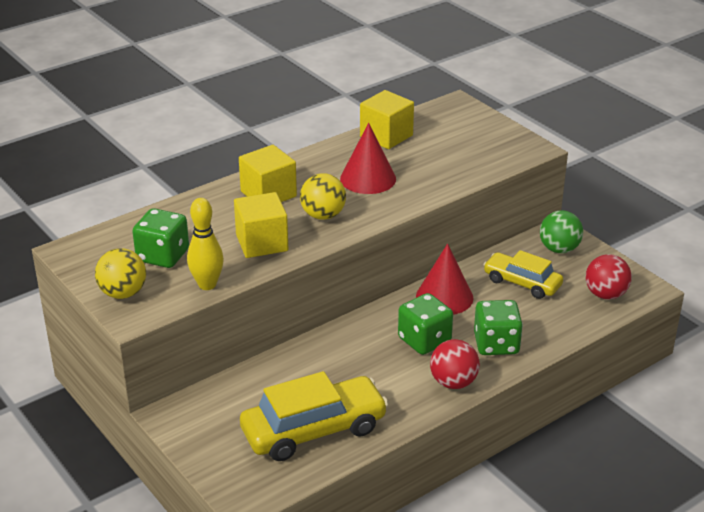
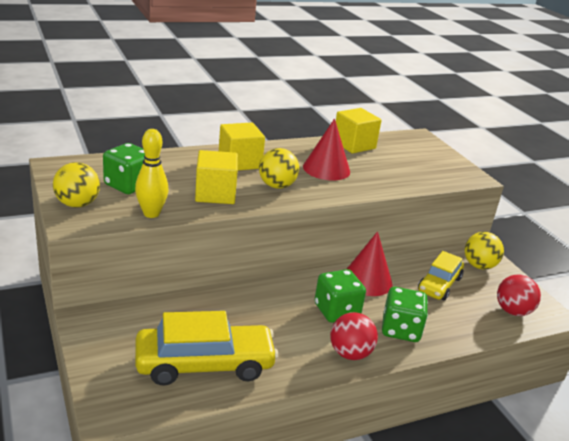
camera: 10 degrees right, 5 degrees down
(522, 283) = (439, 284): yellow car -> yellow car turned 105 degrees counterclockwise
(559, 249) = (479, 266): green ball -> yellow ball

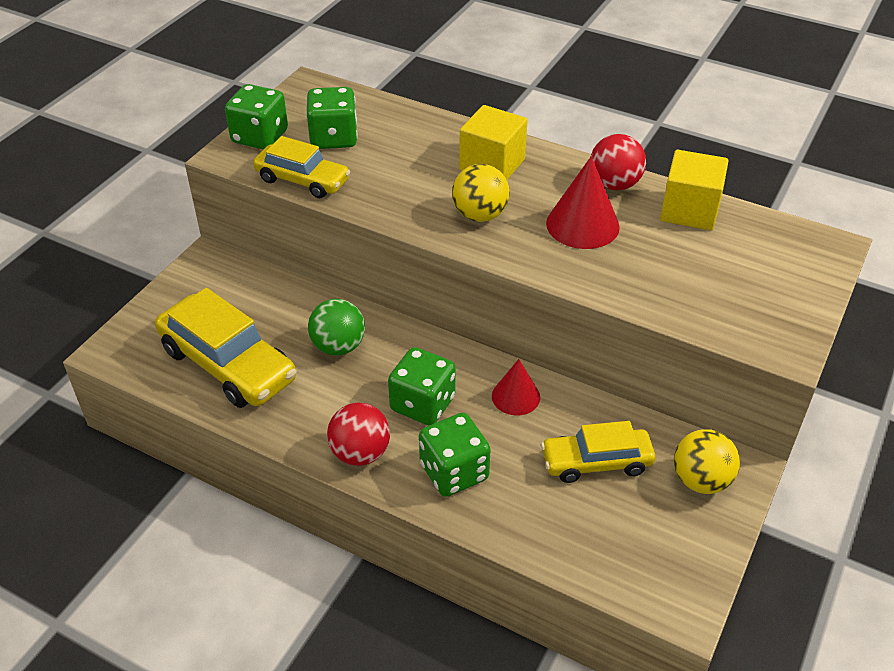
camera: 55 degrees right, 15 degrees up
(77, 204) = (260, 137): yellow ball -> green dice
(151, 213) = (302, 180): yellow bowling pin -> yellow car
(215, 194) = (397, 190): yellow cube -> none
(250, 313) = (338, 346): none -> green ball
(367, 280) = (515, 396): red cone -> red cone, size x0.65
(512, 311) = (633, 561): red ball -> red ball (614, 184)

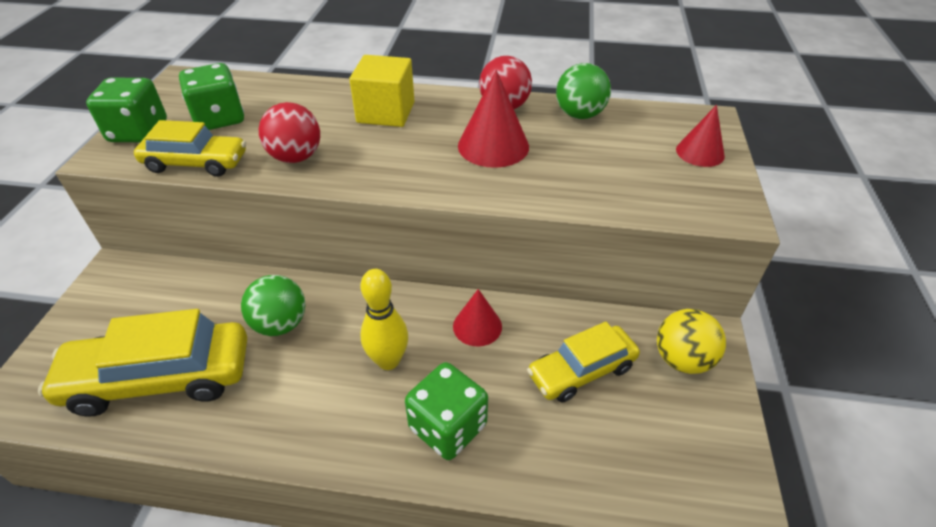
camera: 20 degrees left, 0 degrees up
(228, 364) = (160, 378): yellow car -> yellow car turned 150 degrees clockwise
(360, 453) = (339, 437): red ball -> red ball (296, 157)
(422, 404) = (388, 361): green dice -> yellow bowling pin
(480, 215) = (392, 158): yellow ball -> none
(689, 210) = (579, 115): yellow cube -> green ball
(794, 280) = (700, 152): none -> red cone

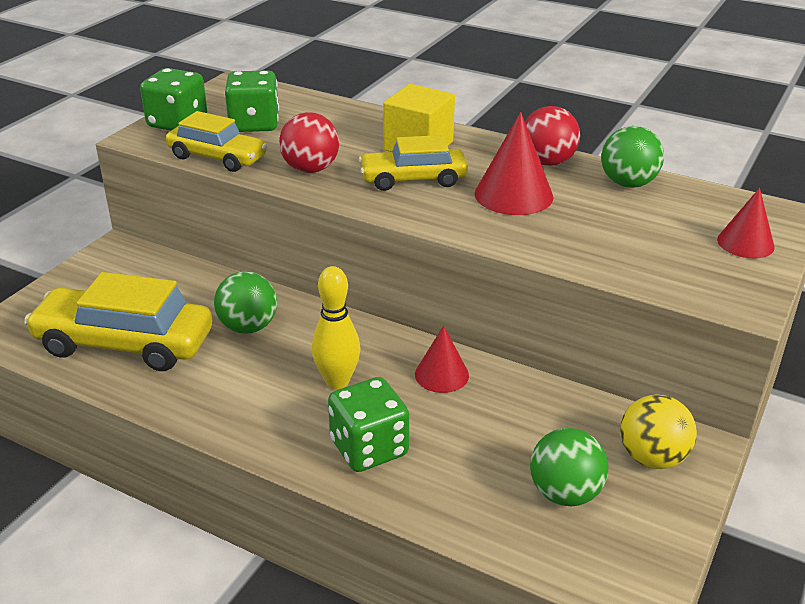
camera: 20 degrees right, 10 degrees down
(581, 371) = (532, 439): yellow car -> yellow car (413, 179)
(633, 420) = (565, 493): none -> green ball

